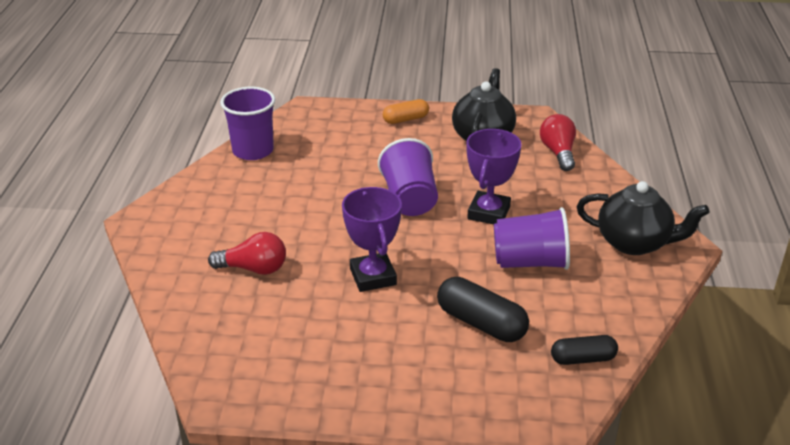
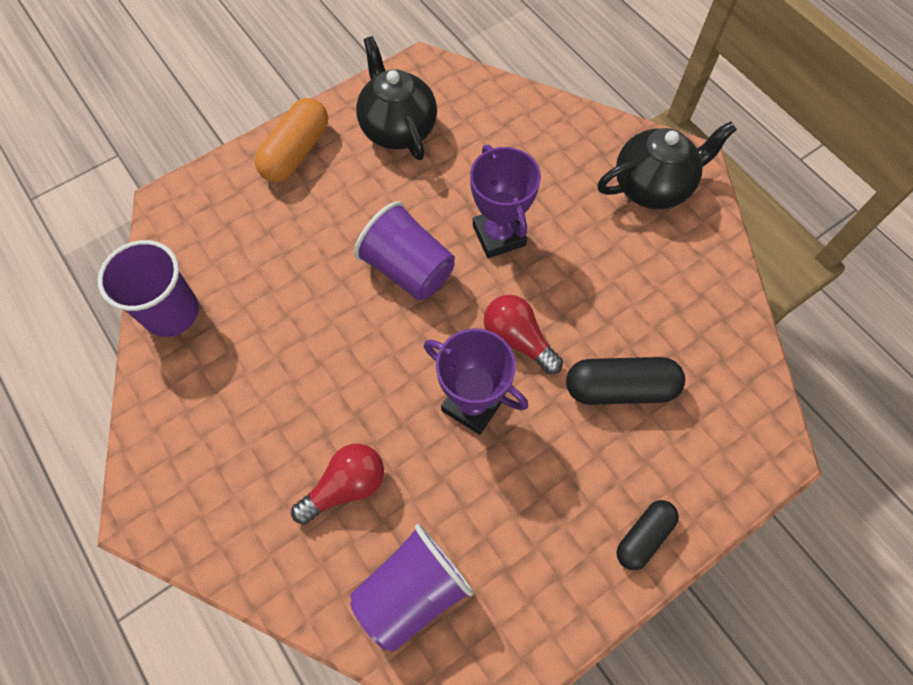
camera: 40 degrees left, 30 degrees up
(405, 119) = (296, 152): orange capsule -> orange capsule, size x1.57
(530, 262) = (591, 276): purple cup -> purple cup (412, 591)
(558, 153) = (488, 106): red light bulb -> red light bulb (518, 339)
(583, 359) = (734, 365): black capsule -> black capsule (643, 536)

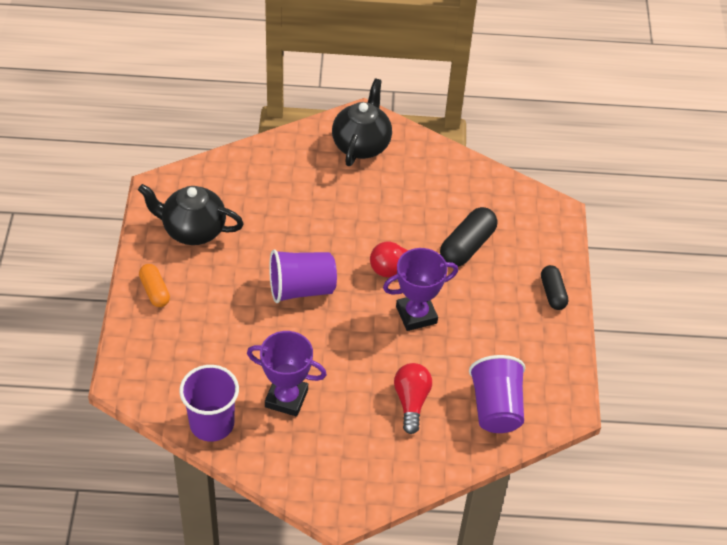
camera: 55 degrees left, 15 degrees down
(296, 152) = (155, 291): orange capsule -> orange capsule, size x0.64
(498, 235) = (322, 233): purple trophy -> purple trophy (286, 398)

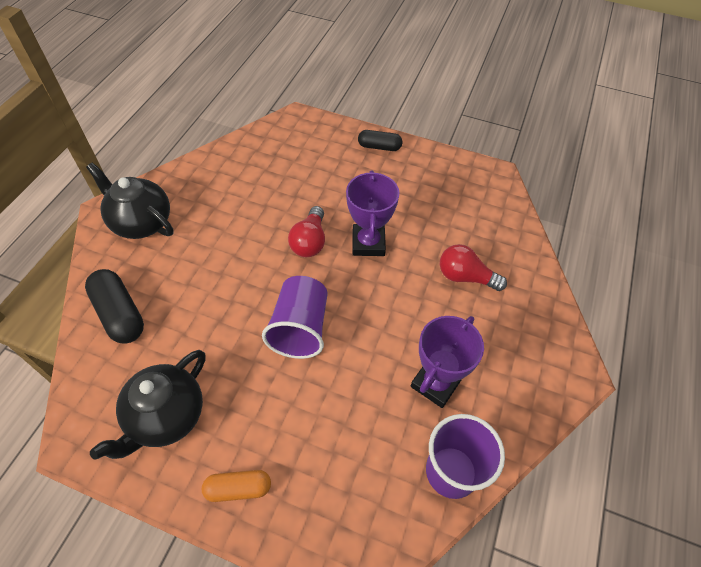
camera: 70 degrees left, 5 degrees up
(467, 246) = (306, 184): black capsule -> black capsule (120, 314)
(496, 408) = (485, 219): purple cup -> none

